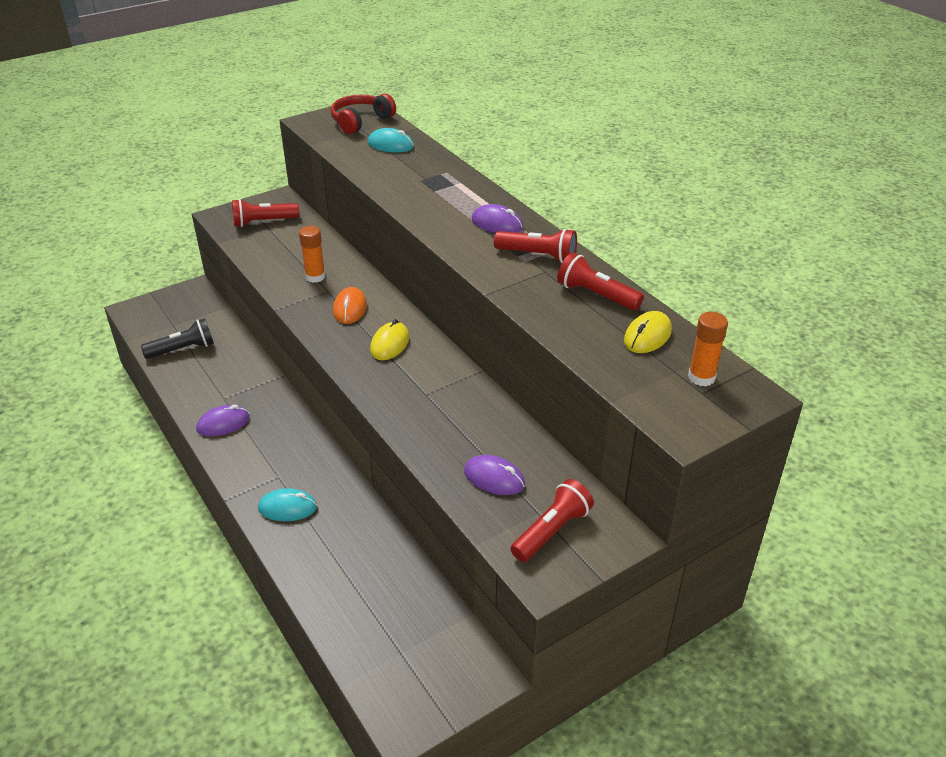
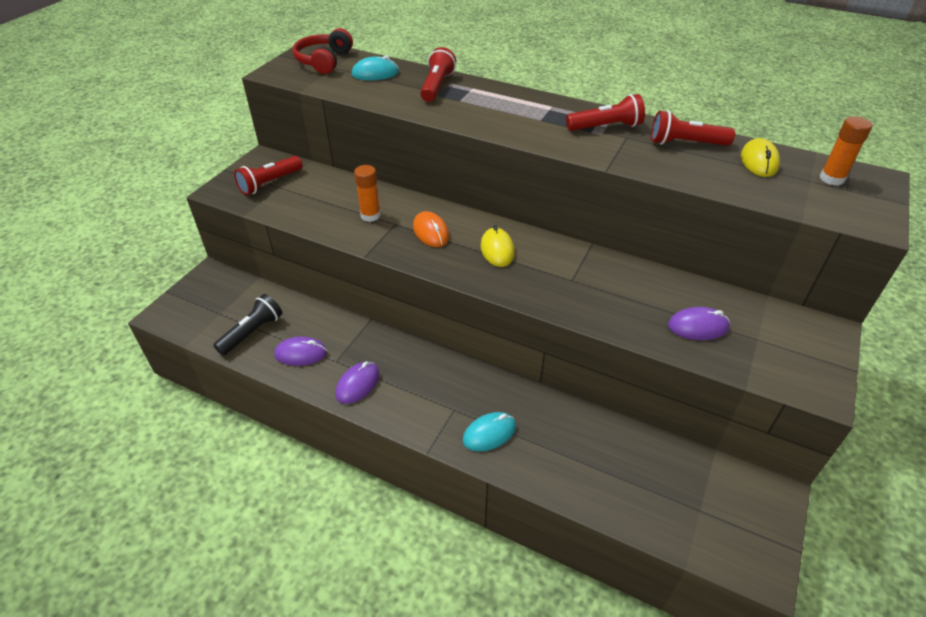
camera: 30 degrees left, 5 degrees up
(497, 224) = (543, 112): purple mouse -> purple mouse (301, 354)
(551, 531) = (782, 349): red flashlight -> red flashlight (436, 86)

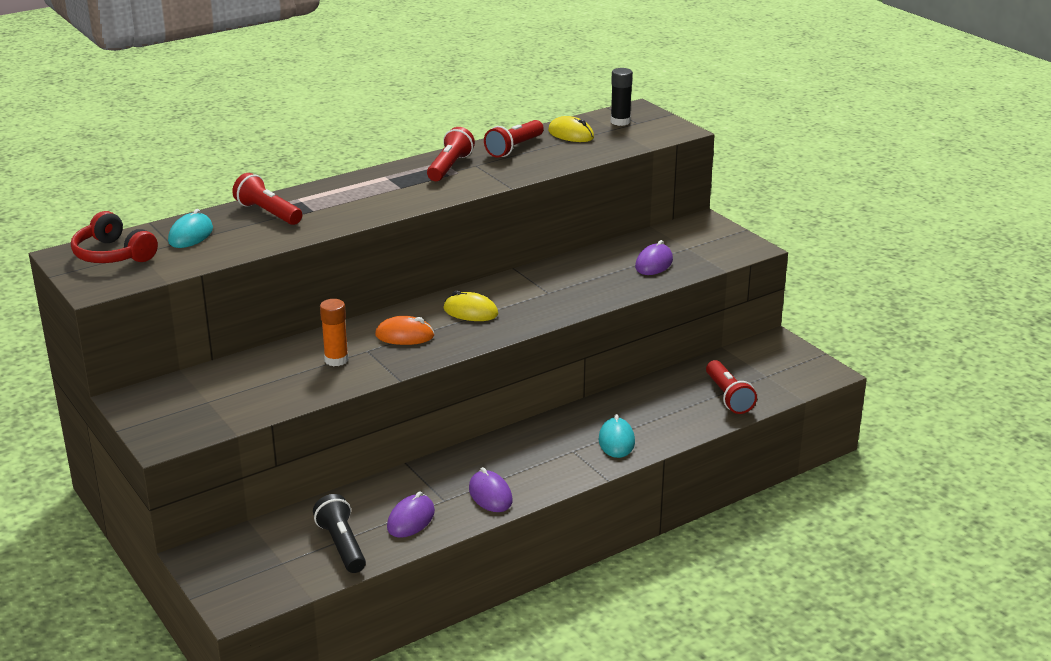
camera: 60 degrees left, 15 degrees down
(270, 183) = (193, 405): red flashlight -> red flashlight (728, 397)
(831, 179) = (620, 122): orange glue stick -> black glue stick

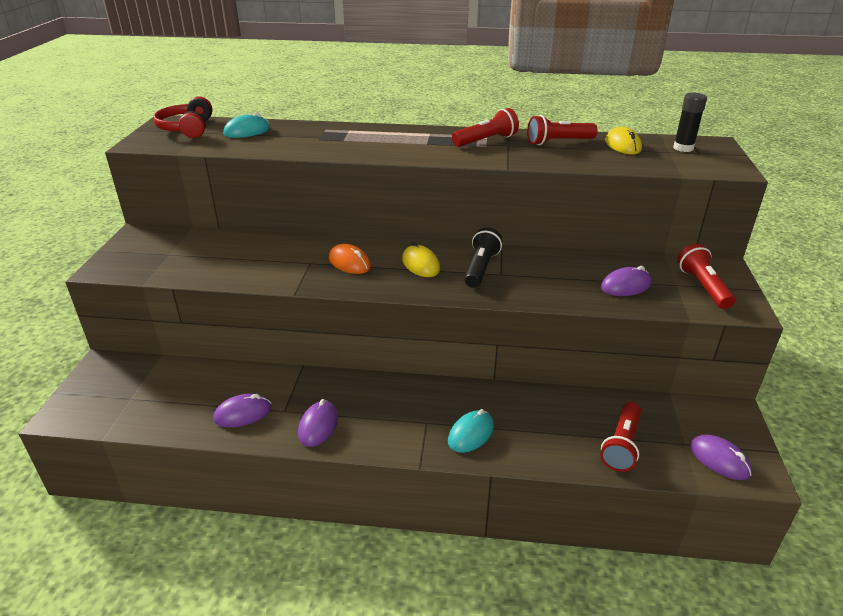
camera: 40 degrees right, 5 degrees up
(268, 213) = (314, 133): red flashlight -> red flashlight (702, 287)
(336, 360) = (281, 260): orange glue stick -> none
(341, 545) = (177, 407): black flashlight -> black flashlight (480, 268)
(797, 375) = (719, 460): none -> purple mouse

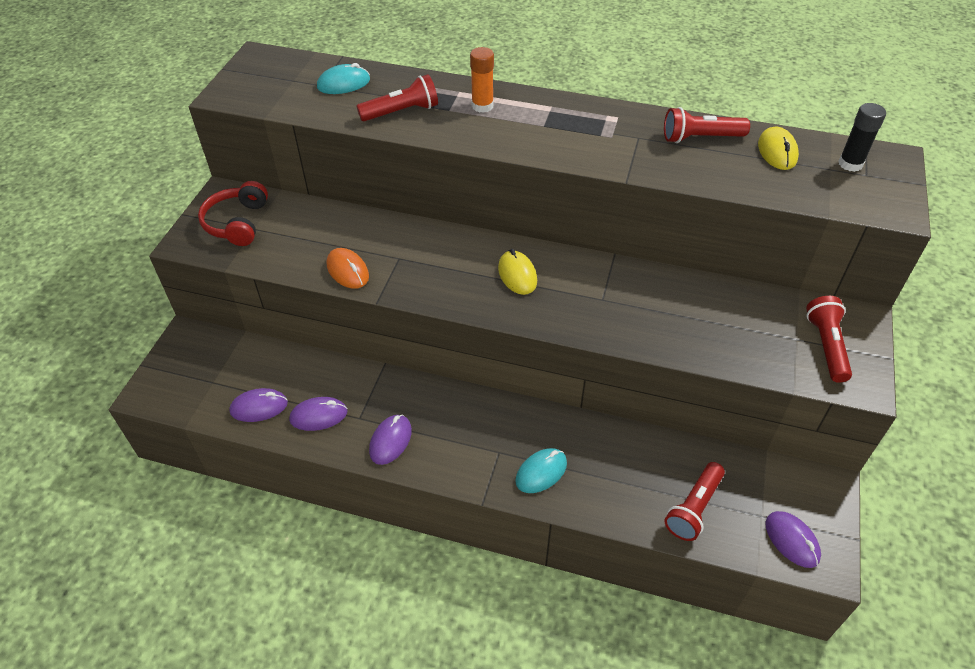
camera: 10 degrees right, 15 degrees up
(187, 128) = (278, 72): red headphones -> red headphones (237, 223)
(349, 263) = (441, 263): orange mouse -> orange mouse (347, 271)
(371, 136) = (482, 106): none -> orange glue stick
(480, 268) = (582, 288): black flashlight -> none
(486, 141) = (614, 127): red flashlight -> red flashlight (401, 112)
(625, 286) = (737, 334): purple mouse -> purple mouse (259, 407)

